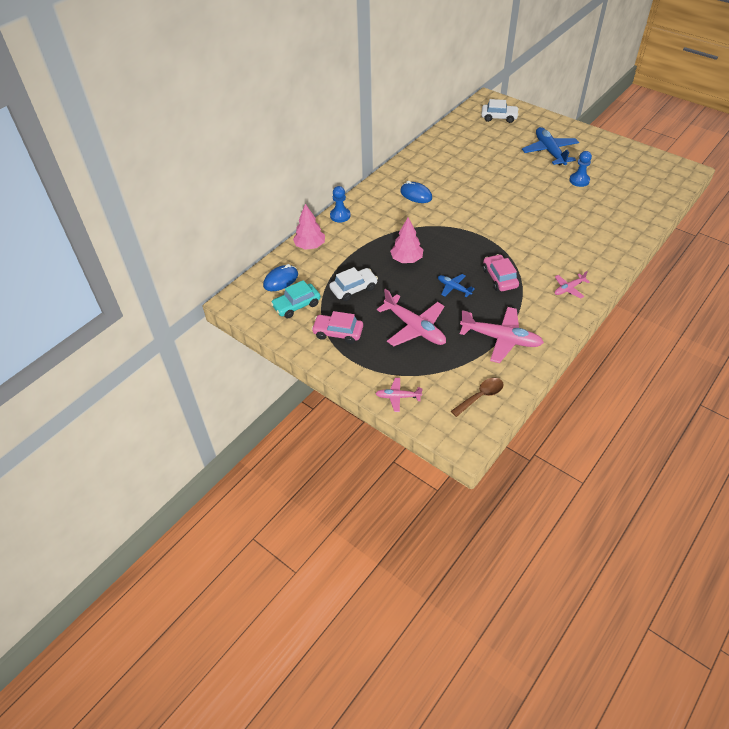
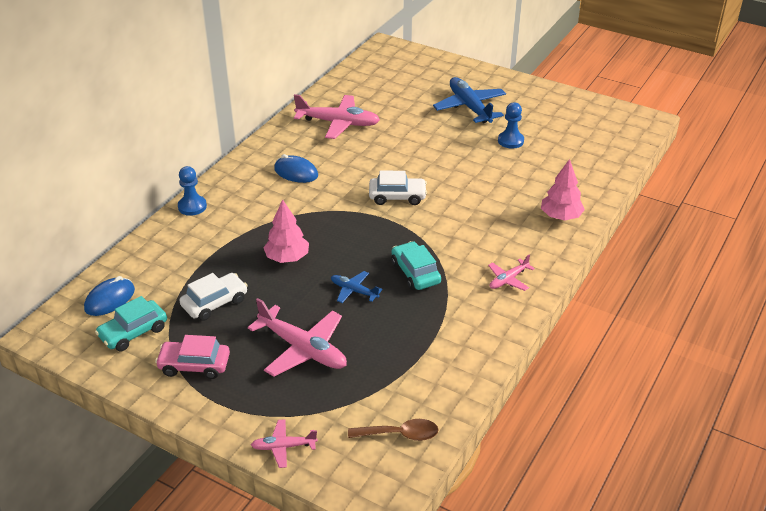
camera: 10 degrees left, 10 degrees down
(310, 246) = (151, 250): pink tree -> pink tree (561, 216)
(481, 396) = (400, 434): brown spoon -> brown spoon turned 45 degrees clockwise
(499, 117) = (401, 68): white car -> white car (397, 197)
(499, 278) = (415, 273): pink car -> turquoise car
(501, 339) = (422, 353): pink plane -> pink plane (338, 123)

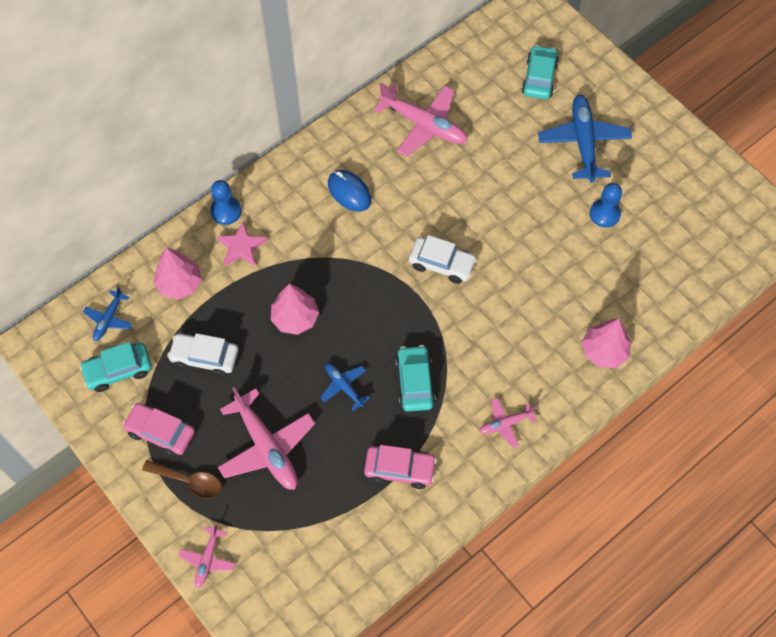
camera: 20 degrees right, 25 degrees up
(110, 299) = (109, 319): blue mouse -> blue plane
(169, 260) = (180, 284): none -> pink tree
(215, 303) = (205, 357): white car -> white car turned 150 degrees counterclockwise
(216, 225) = (241, 247): none -> pink star
(284, 447) = (208, 559): pink plane -> pink plane turned 90 degrees counterclockwise
(400, 434) = (316, 583): brown spoon -> brown spoon (189, 481)
(415, 81) = (539, 78): none -> turquoise car
(434, 332) = (400, 469): none -> pink car

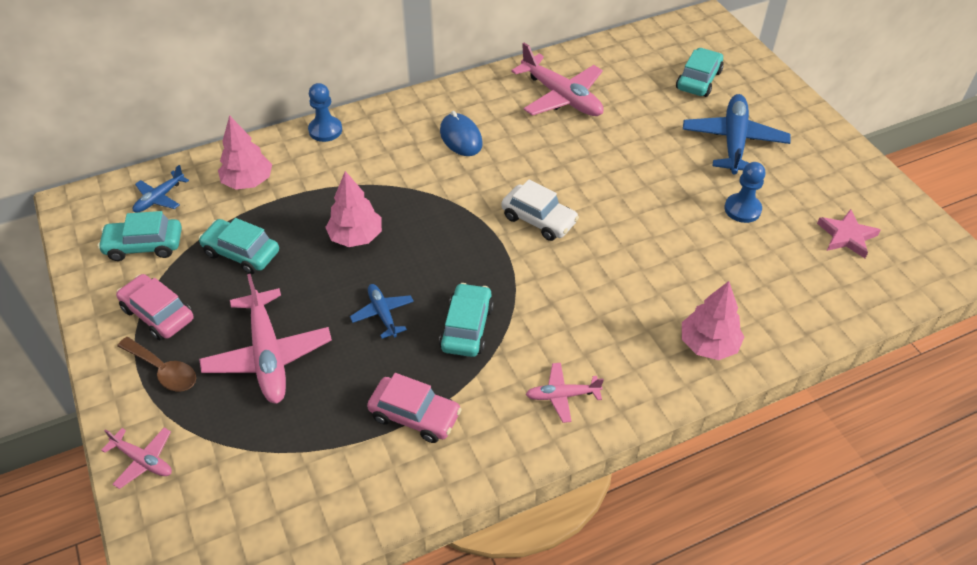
camera: 15 degrees right, 15 degrees down
(205, 357) = (241, 253): white car -> turquoise car
(208, 559) = (143, 460): pink plane -> pink plane turned 90 degrees counterclockwise
(241, 247) = (327, 163): pink star -> pink star (846, 236)

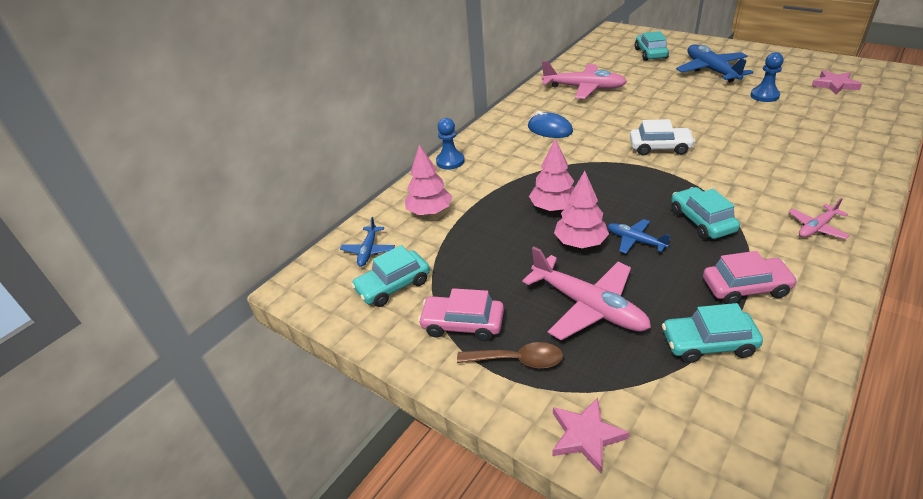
camera: 25 degrees left, 10 degrees down
(143, 460) = (586, 436): pink plane -> pink star
(241, 253) = (480, 254): turquoise car -> turquoise car (708, 343)
(708, 344) = (851, 162): pink tree -> pink tree (580, 242)

